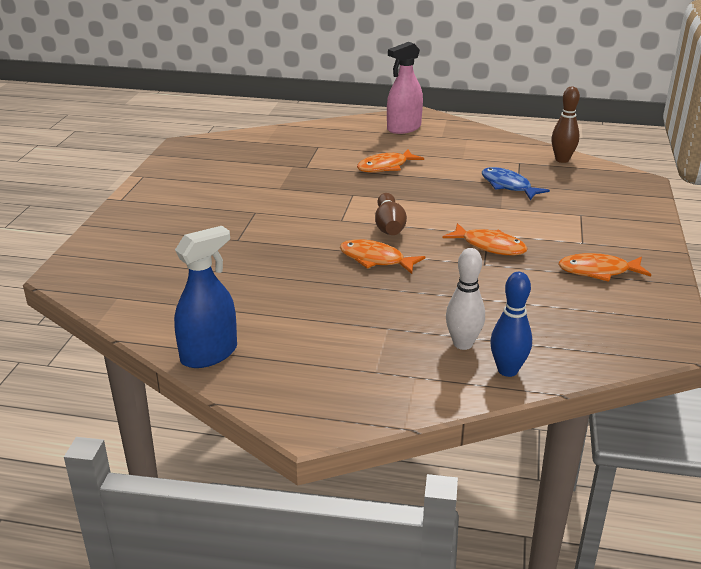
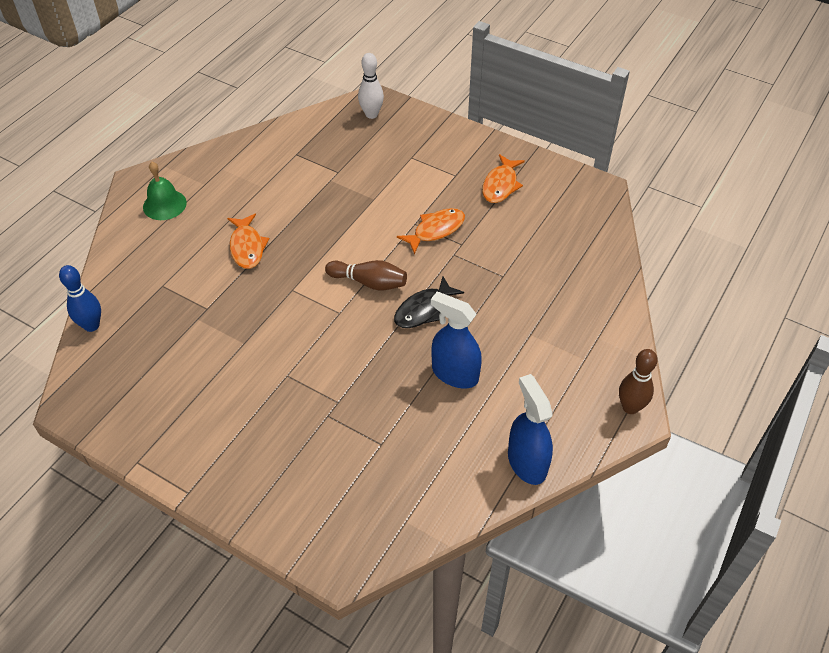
camera: 70 degrees left, 20 degrees up
(303, 291) = (455, 374): none -> blue spray bottle
(376, 260) = (424, 310): orange fish -> black fish
(404, 128) = (164, 204): pink spray bottle -> green bell
(463, 344) = (567, 297): white bowling pin -> white bowling pin (371, 114)
(507, 370) = (606, 284): blue bowling pin -> blue bowling pin (91, 325)
(508, 186) = (337, 179): blue fish -> none
(562, 160) = (308, 126): brown bowling pin -> brown bowling pin (630, 407)

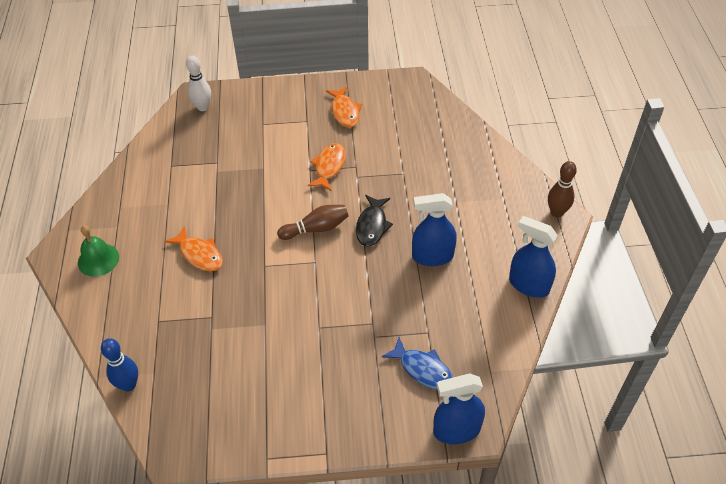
camera: 35 degrees left, 0 degrees up
(320, 554) = (456, 430): none -> blue spray bottle
(343, 476) = (423, 369): none -> blue fish

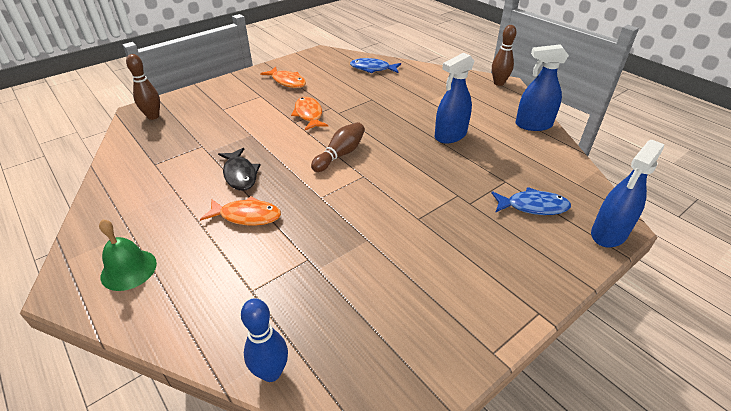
camera: 35 degrees left, 10 degrees down
(202, 107) = (153, 116): white bowling pin -> brown bowling pin
(372, 226) = (384, 135): black fish -> black fish (240, 174)
(443, 129) = (372, 69): none -> blue fish

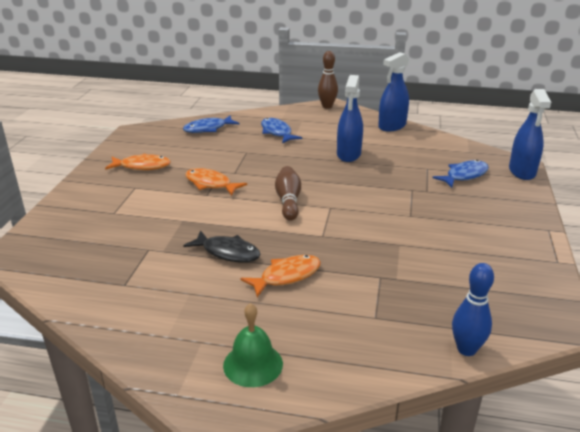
camera: 40 degrees left, 10 degrees down
(153, 116) = (42, 250): brown bowling pin -> none
(420, 91) = (277, 132): none -> blue fish

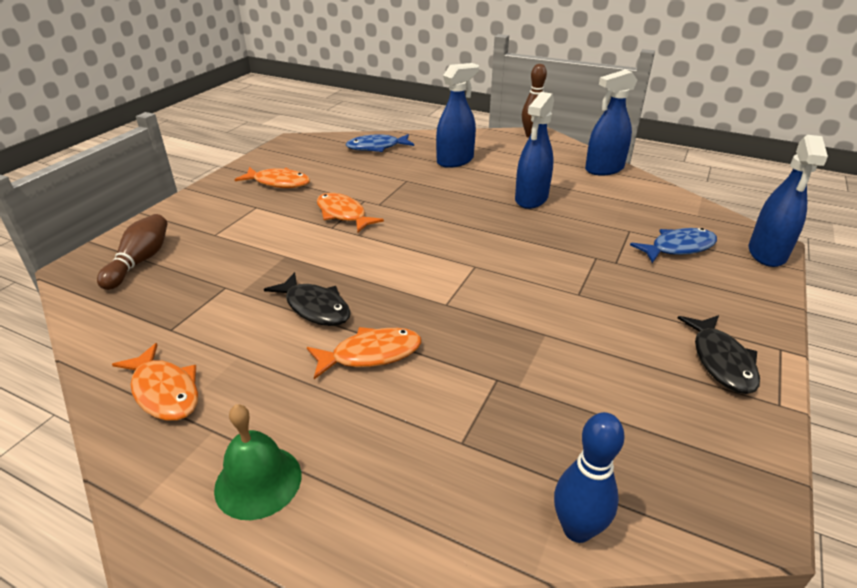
camera: 15 degrees right, 5 degrees up
(148, 325) = (164, 391): none -> orange fish
(277, 132) = (455, 161): blue fish -> blue spray bottle
(288, 201) = (425, 250): brown bowling pin -> brown bowling pin (140, 261)
(516, 242) = (721, 361): none -> black fish

